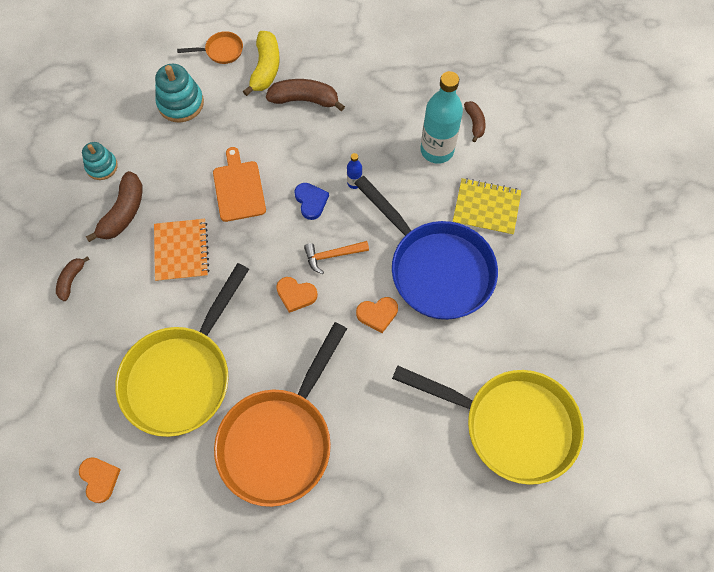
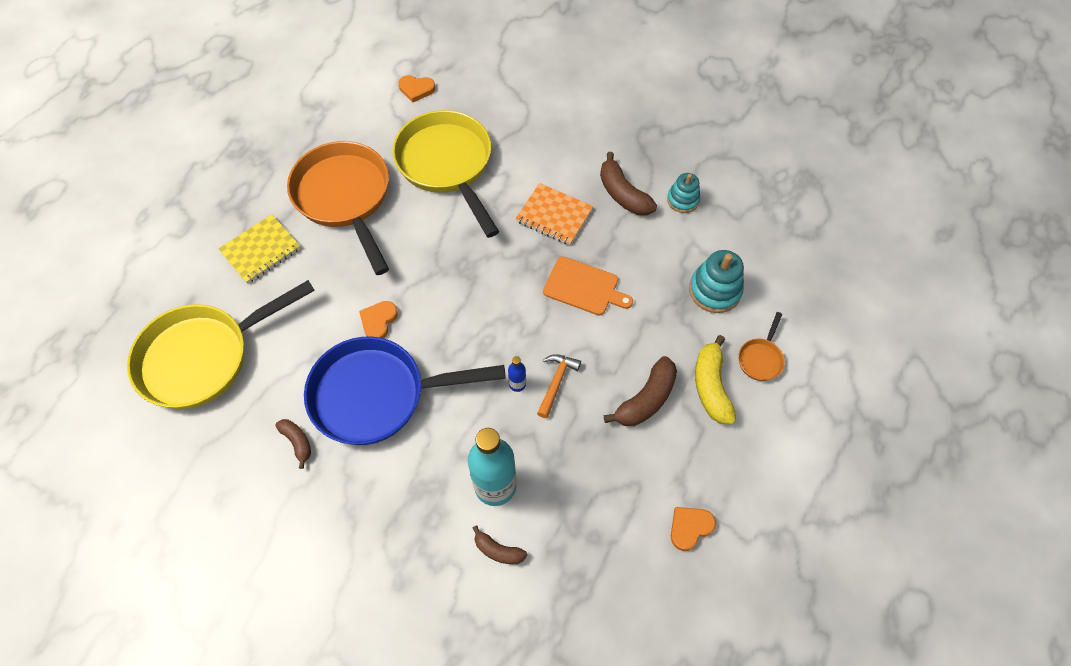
camera: 125 degrees right, 5 degrees down
(71, 280) = (585, 136): brown banana -> brown banana (297, 442)
(265, 68) = (711, 386): yellow banana -> yellow banana turned 45 degrees clockwise
(296, 295) = (447, 272): orange heart -> orange heart (690, 527)
(311, 201) = (526, 336): blue heart -> none
(332, 255) = (459, 320): orange hammer -> orange hammer (556, 382)
(486, 208) = (397, 486): yellow notebook -> yellow notebook (261, 250)

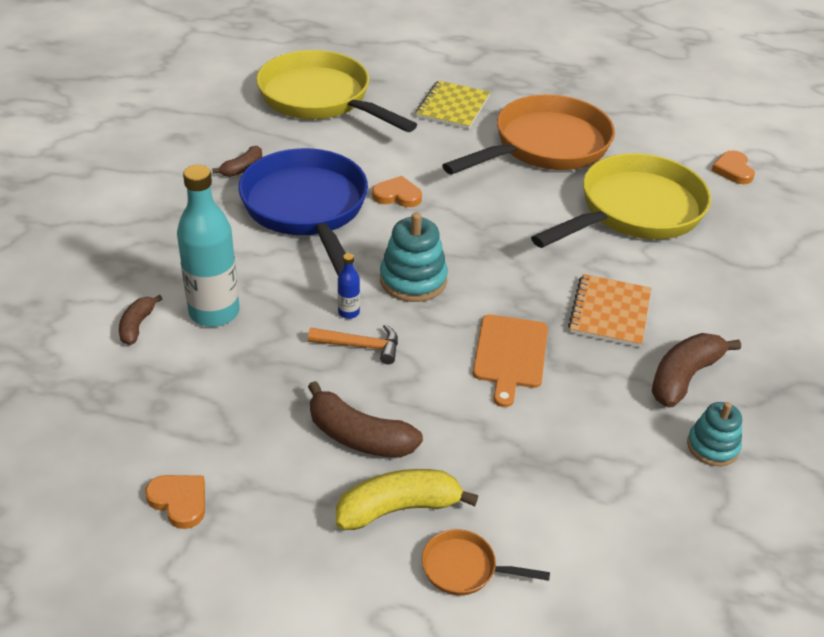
camera: 75 degrees right, 20 degrees down
(261, 250) = (452, 107): yellow notebook -> yellow notebook turned 75 degrees clockwise
(714, 290) = (565, 500): turquoise stacking toy -> turquoise stacking toy (413, 280)

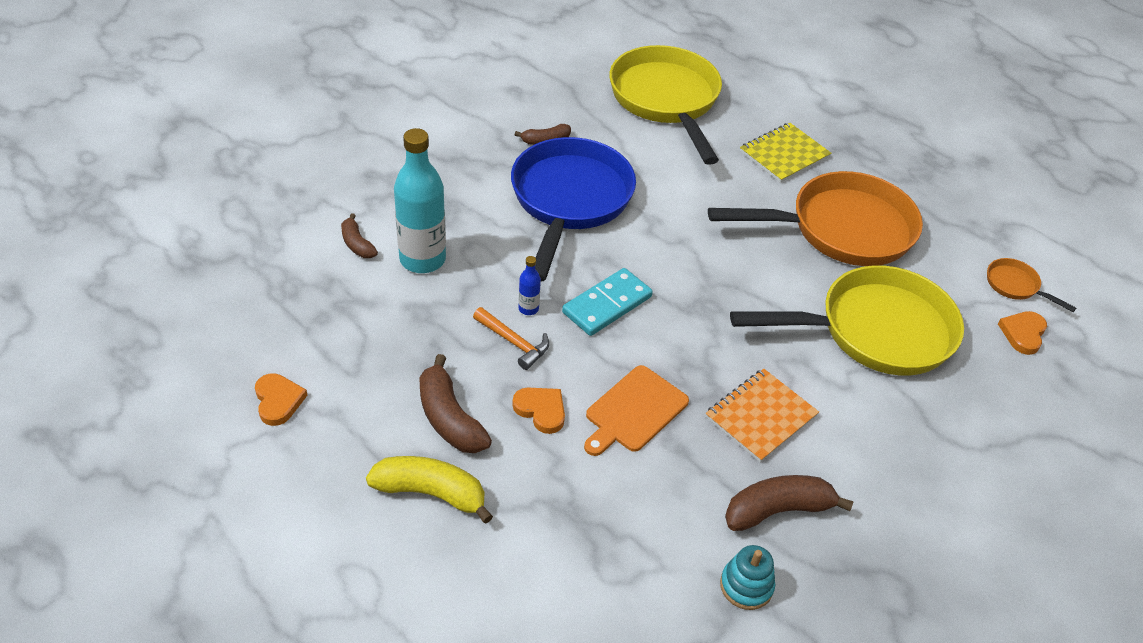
camera: 30 degrees right, 5 degrees up
(137, 326) = (357, 244): brown banana -> brown banana turned 75 degrees counterclockwise
(397, 195) = (659, 220): orange heart -> orange heart (541, 410)
(413, 280) = (607, 304): turquoise stacking toy -> turquoise domino
(465, 569) = (441, 569): orange pan -> orange pan (1015, 286)

